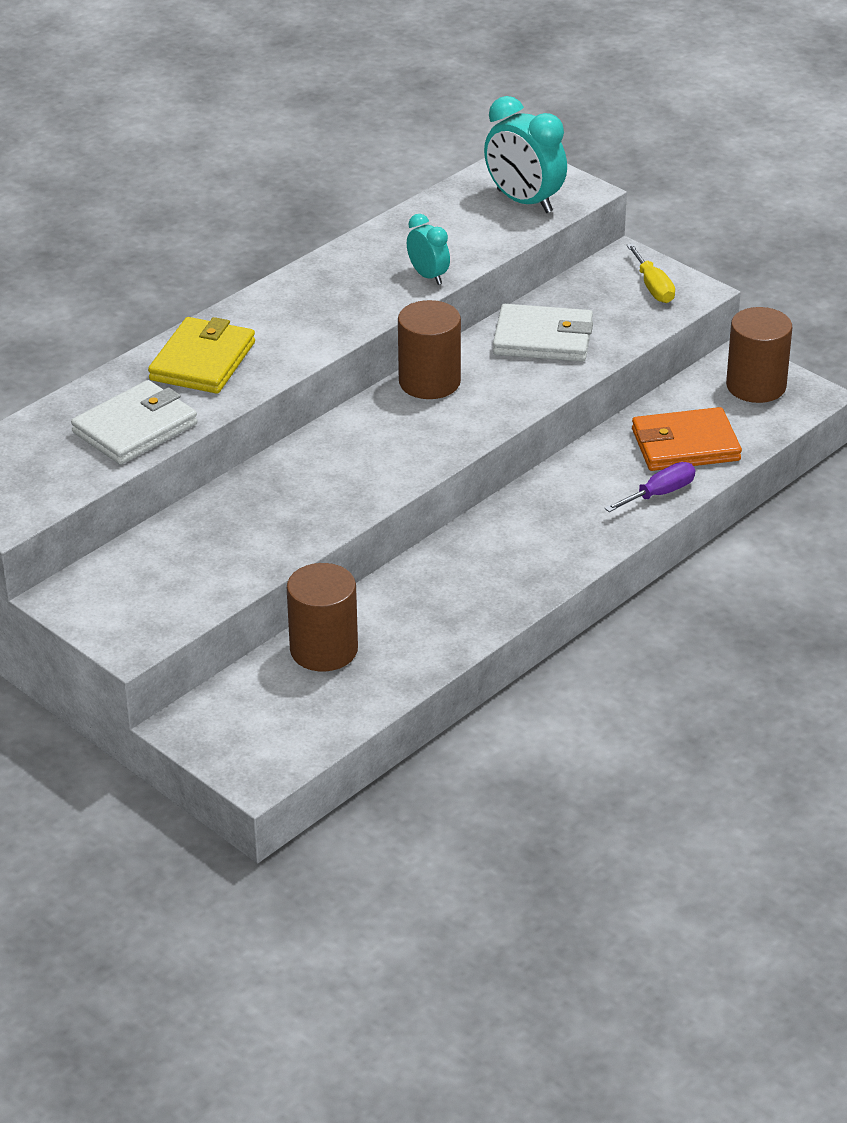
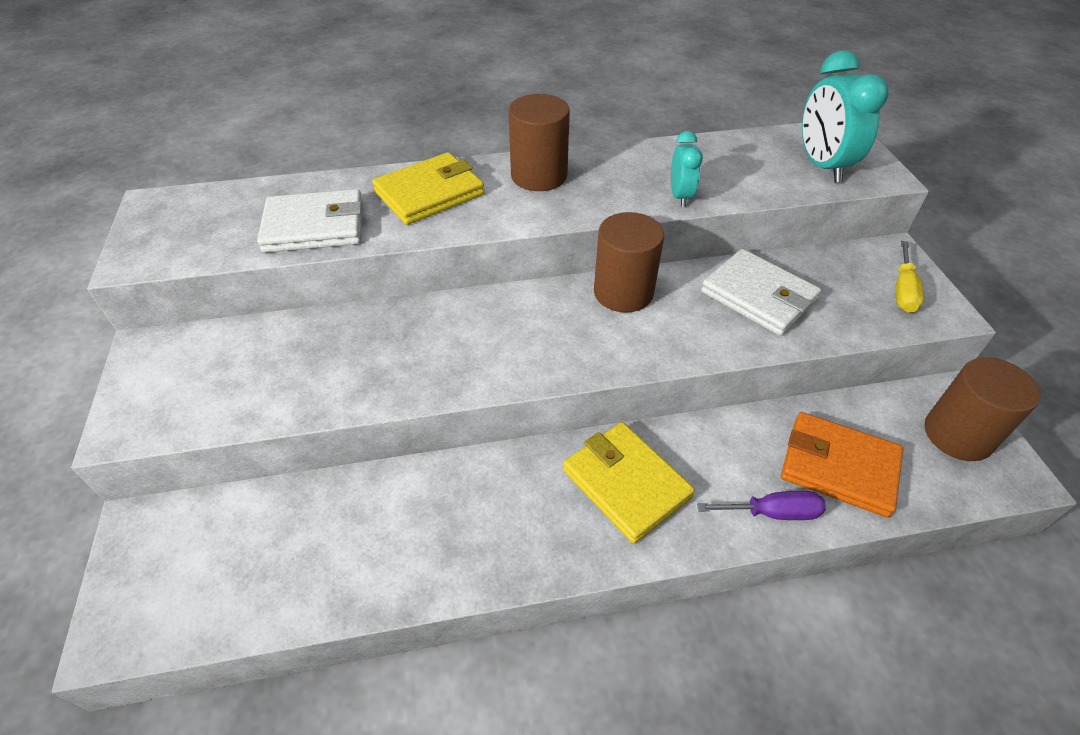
camera: 35 degrees right, 10 degrees up
(324, 650) = (321, 513): brown cylinder -> brown cylinder (539, 175)
(539, 525) = (626, 483): none -> yellow wallet

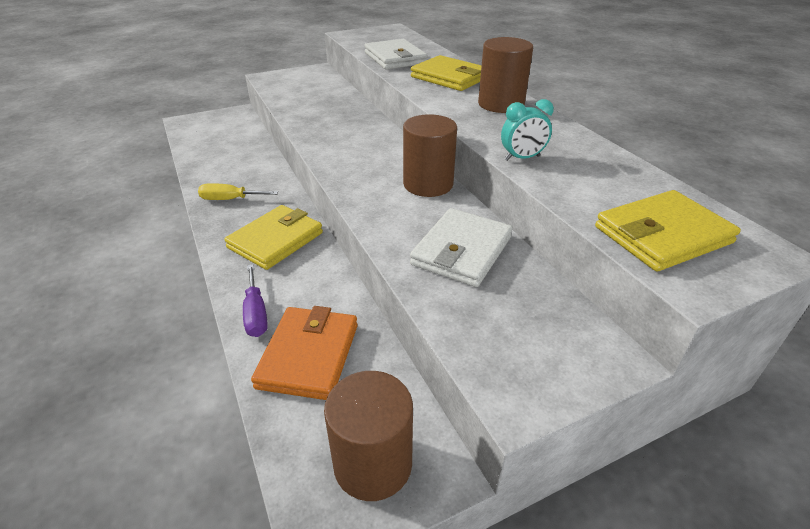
camera: 75 degrees right, 10 degrees down
(822, 166) = (662, 235): turquoise clock -> yellow wallet
(903, 290) = (535, 359): yellow screwdriver -> yellow screwdriver (230, 199)

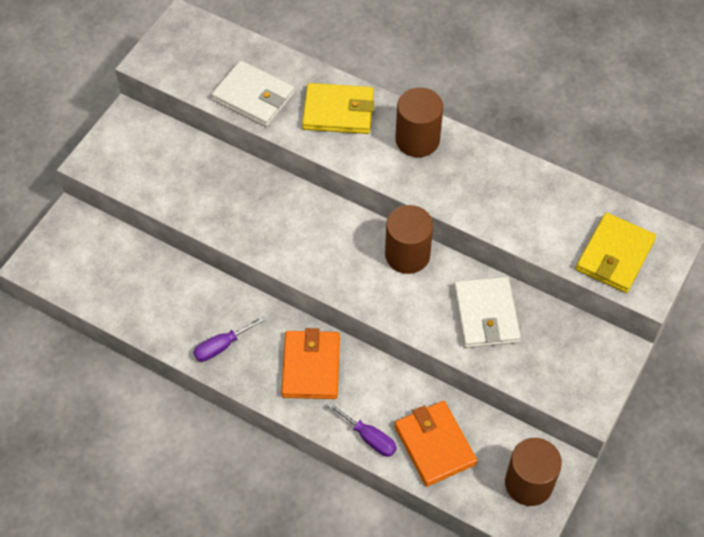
camera: 35 degrees left, 20 degrees up
(230, 199) = (221, 346): yellow screwdriver -> purple screwdriver
(276, 240) = (311, 367): yellow wallet -> orange wallet
(522, 158) = (486, 215): turquoise clock -> none

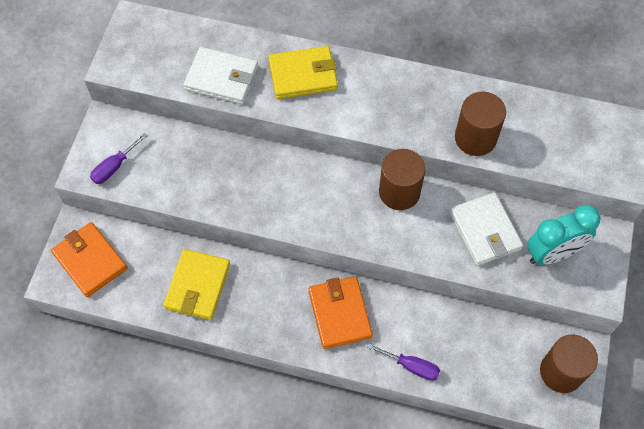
camera: 15 degrees left, 5 degrees up
(221, 346) = (254, 315): purple screwdriver -> purple screwdriver (114, 167)
(417, 140) = (382, 85): brown cylinder -> brown cylinder (475, 138)
(435, 445) = (470, 358): orange wallet -> orange wallet (90, 261)
(551, 354) = (552, 253): none -> turquoise clock
(614, 255) = (586, 152): yellow wallet -> yellow wallet (197, 286)

